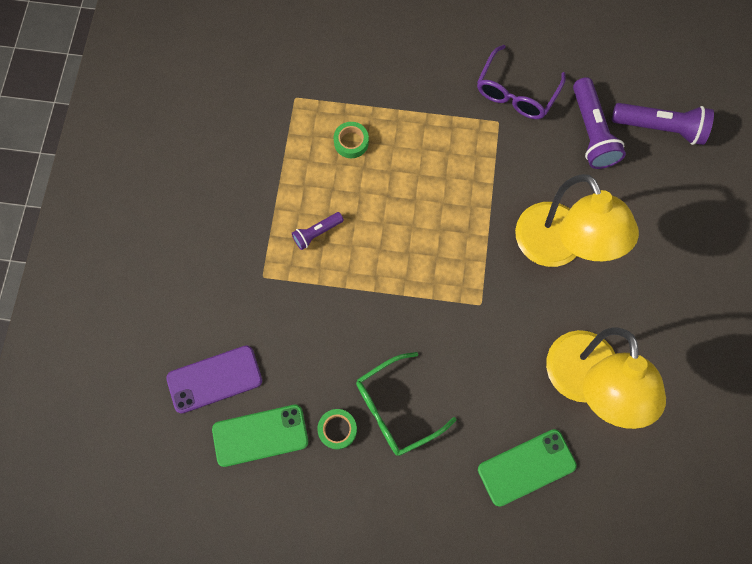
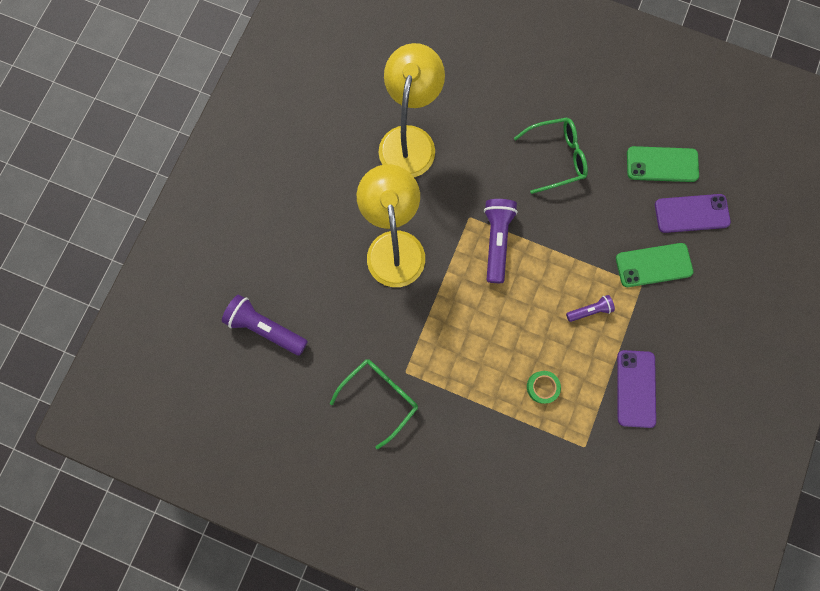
camera: 165 degrees left, 5 degrees up
(251, 165) = (636, 388): none -> purple phone
(337, 429) = (603, 154): green tape -> none
(516, 92) = (380, 396): purple glasses -> green glasses
(526, 467) = (471, 95): green phone -> green phone (653, 265)
(591, 132) = (327, 340): purple flashlight -> purple flashlight (496, 241)

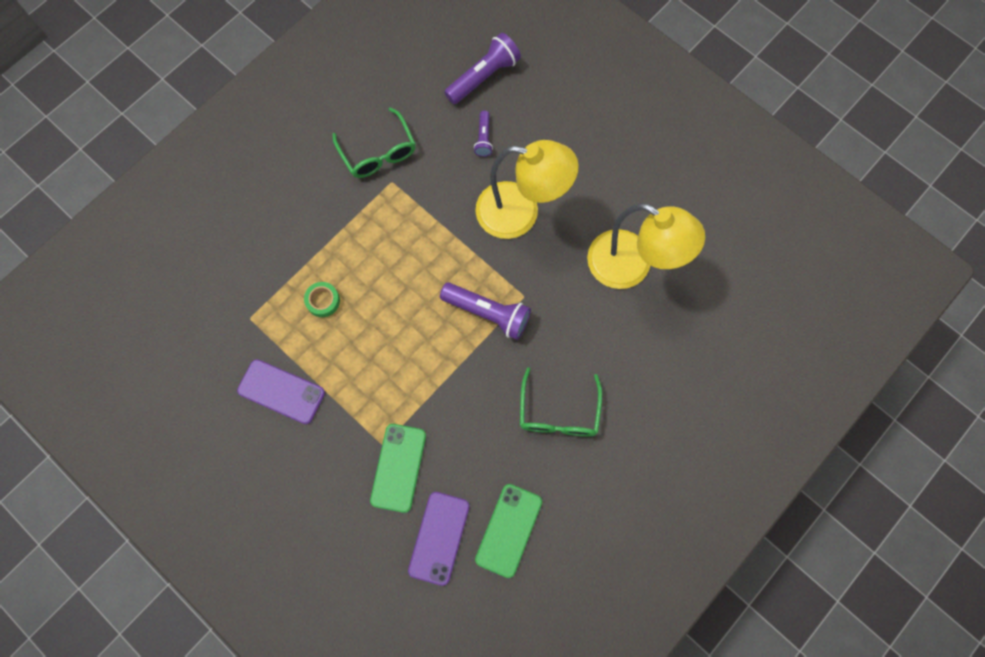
camera: 110 degrees right, 5 degrees down
(589, 310) = (378, 378): purple flashlight -> purple flashlight (483, 138)

